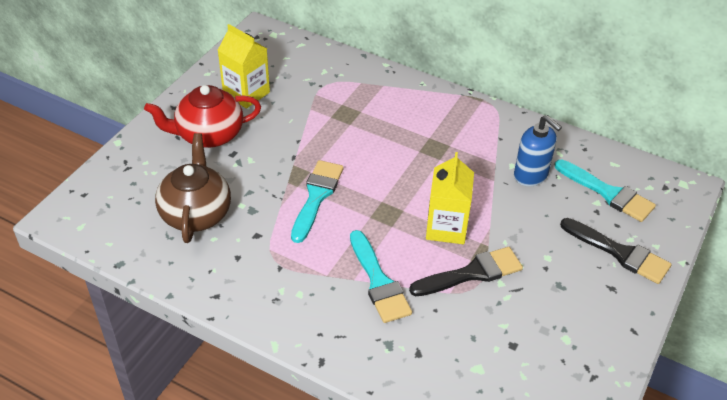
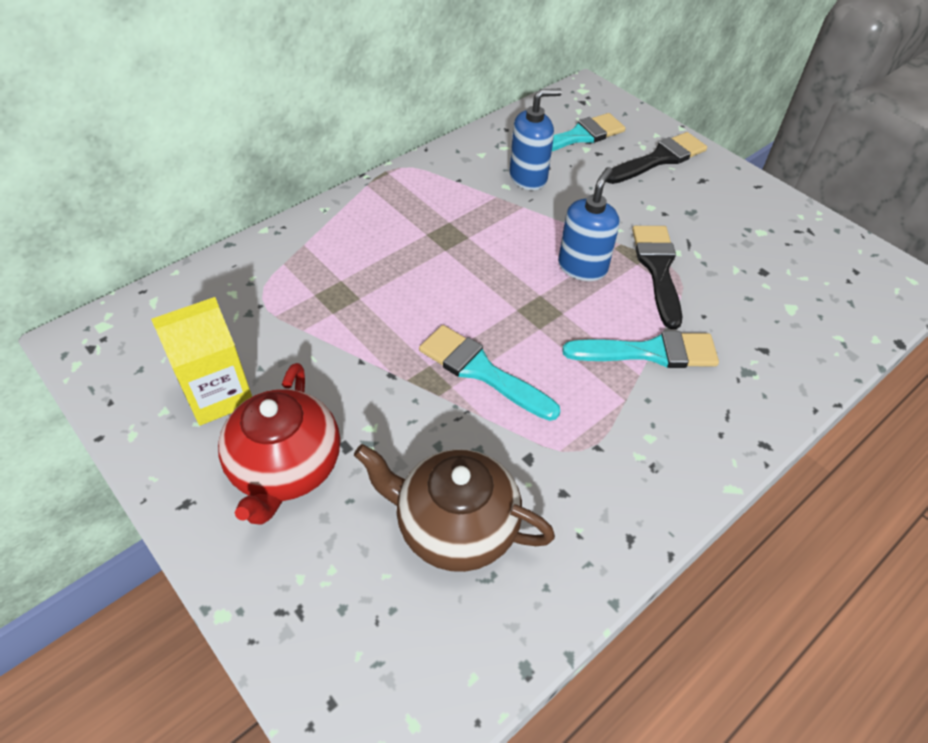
camera: 70 degrees left, 5 degrees up
(446, 228) = (582, 267): yellow carton -> blue soap dispenser

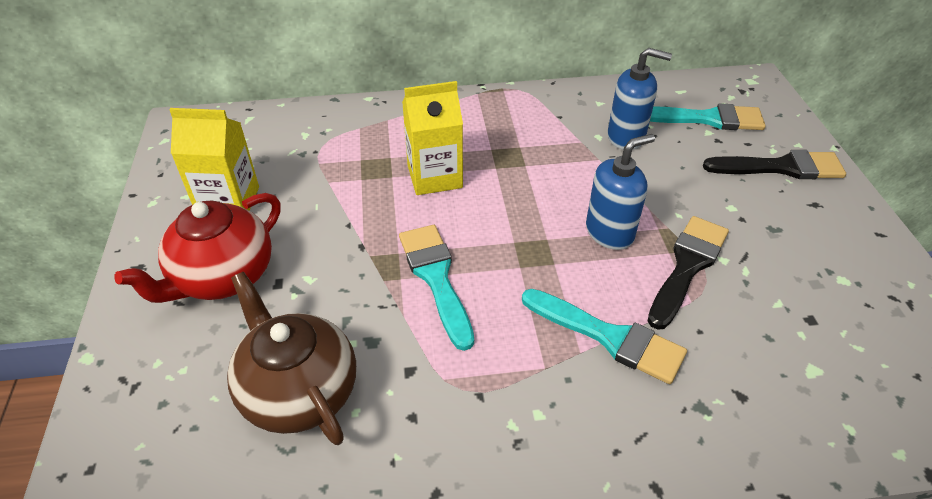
camera: 35 degrees right, 5 degrees down
(399, 281) = (434, 176): none -> yellow carton

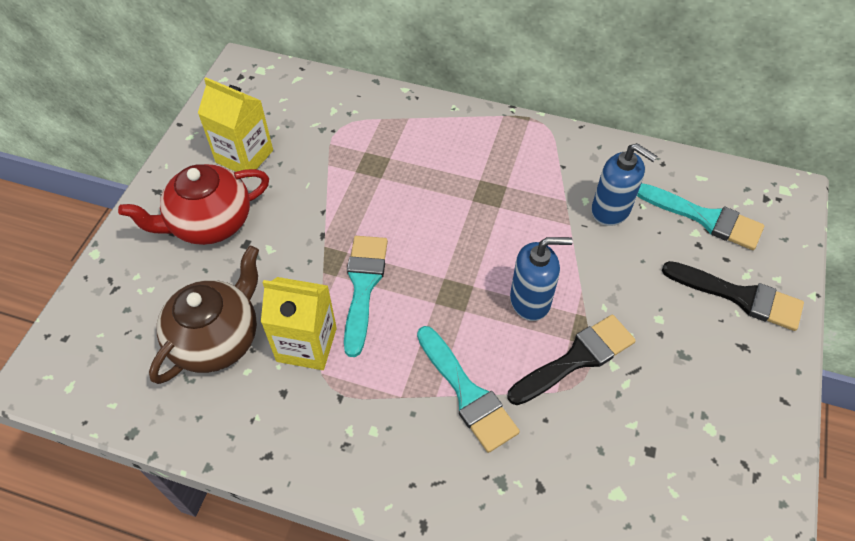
camera: 25 degrees right, 10 degrees up
(298, 391) = (217, 338): brown teapot -> brown teapot turned 45 degrees clockwise
(434, 176) = (415, 190): yellow carton -> yellow carton (306, 344)

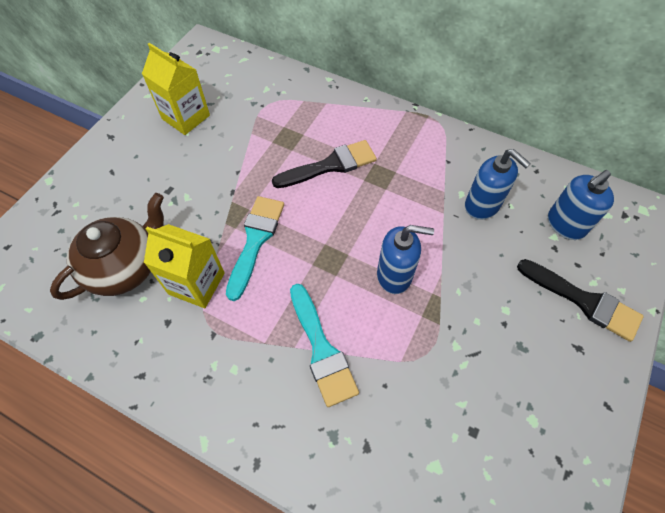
camera: 10 degrees right, 5 degrees up
(209, 223) = (144, 168): red teapot -> none
(576, 358) = (424, 334): black brush -> black brush (330, 165)
(705, 218) = (565, 225): turquoise brush -> blue soap dispenser

